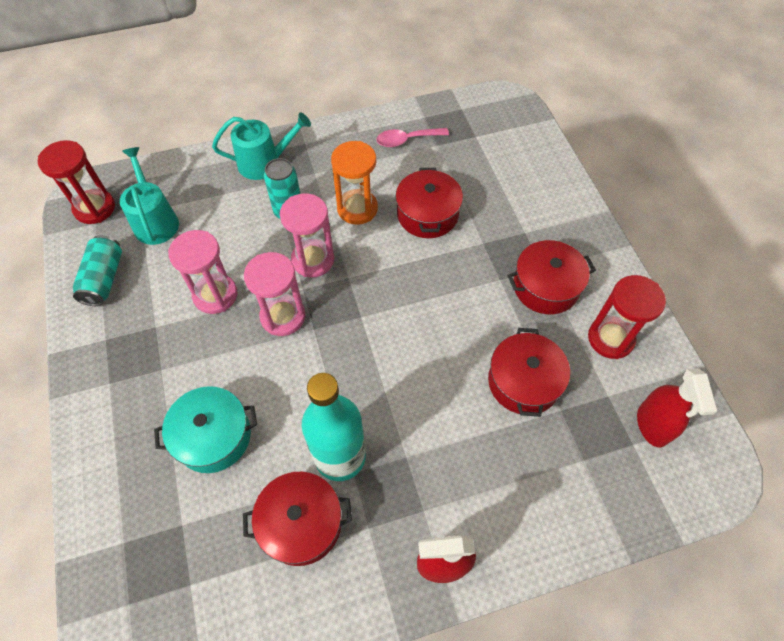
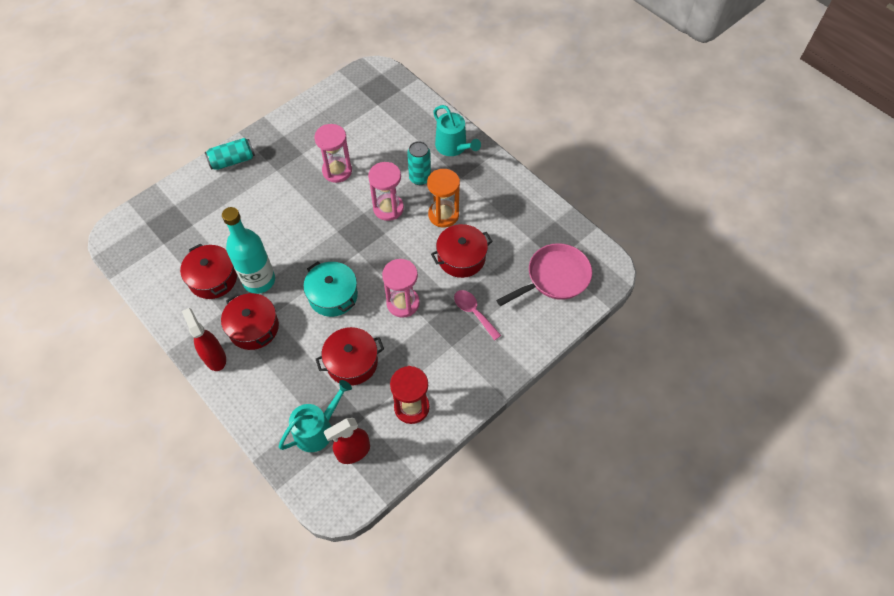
camera: 65 degrees right, 0 degrees up
(94, 208) = (369, 82): red hourglass -> none
(104, 279) = (322, 113): turquoise can -> turquoise can (232, 161)
(155, 221) = (375, 115): turquoise watering can -> turquoise watering can (317, 429)
(213, 436) = (246, 214): turquoise pot -> turquoise pot (333, 295)
(283, 316) = (338, 211): pink hourglass -> pink hourglass (403, 303)
(406, 140) = (524, 219): pink spoon -> pink spoon (473, 312)
(496, 145) = (554, 277): none -> pink pan
(545, 287) = (436, 352): red pot -> red pot (253, 328)

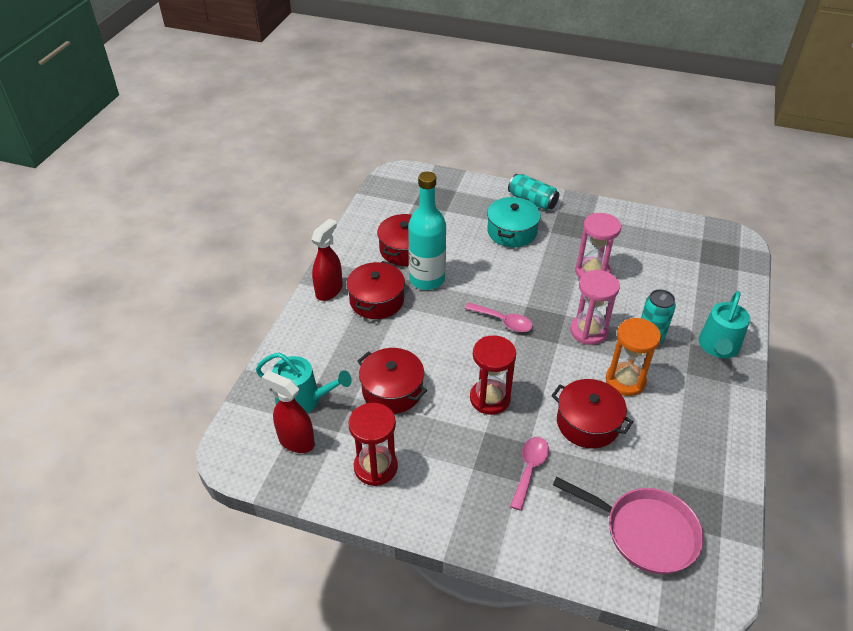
camera: 60 degrees right, 15 degrees down
(333, 295) = (453, 339): turquoise pot -> turquoise pot (512, 232)
(341, 254) = (503, 321): none -> pink spoon
(403, 303) = (490, 398): pink hourglass -> red hourglass

